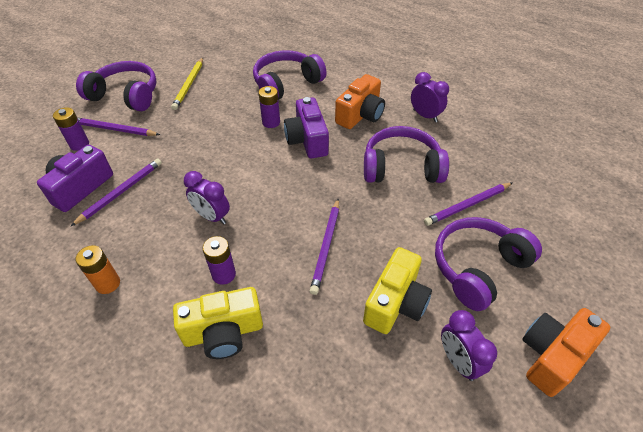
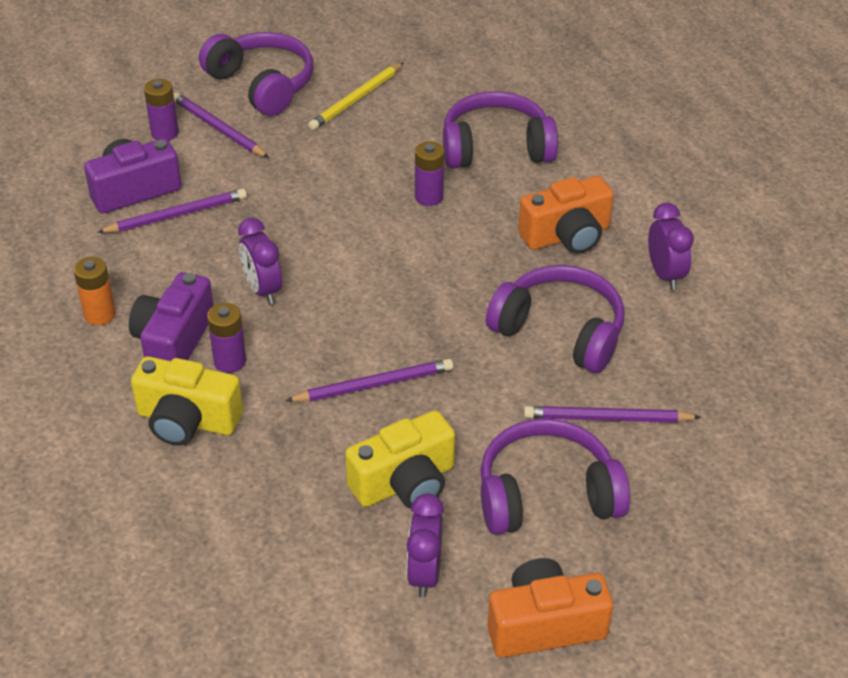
camera: 30 degrees right, 5 degrees down
(307, 140) = (459, 242): purple camera -> purple camera (174, 341)
(326, 246) = (373, 384): purple pencil -> purple pencil turned 150 degrees counterclockwise

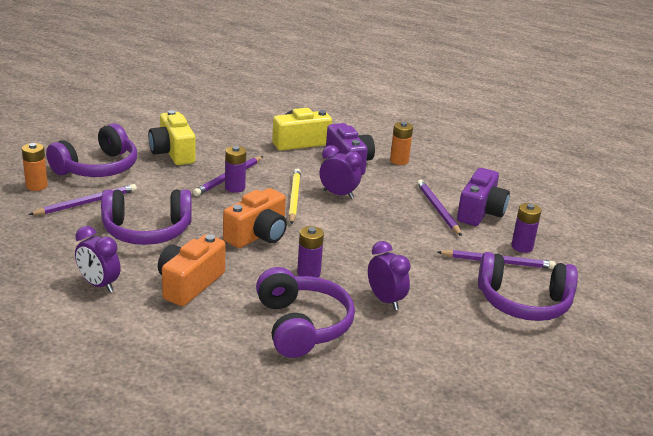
camera: 140 degrees right, 15 degrees down
(176, 215) = (437, 209): purple pencil -> purple pencil turned 135 degrees clockwise
(230, 361) = (311, 164): purple battery -> purple battery (235, 188)
(356, 99) = (447, 320): yellow pencil -> yellow pencil (294, 198)
(405, 482) = (173, 153): yellow camera -> yellow camera turned 45 degrees counterclockwise
(424, 573) = (134, 132): purple clock -> purple clock (385, 300)
(496, 148) = (302, 326): purple headphones -> purple headphones turned 60 degrees counterclockwise
(544, 625) = (66, 133): orange camera -> orange camera (258, 235)
(660, 489) = (36, 186): none -> orange battery

